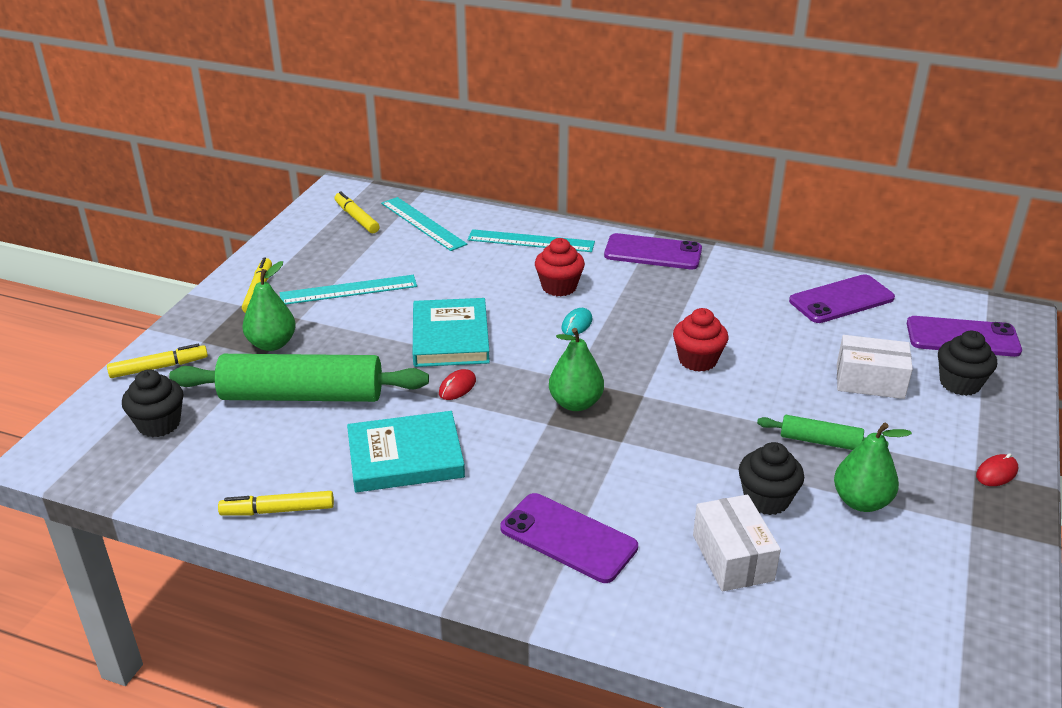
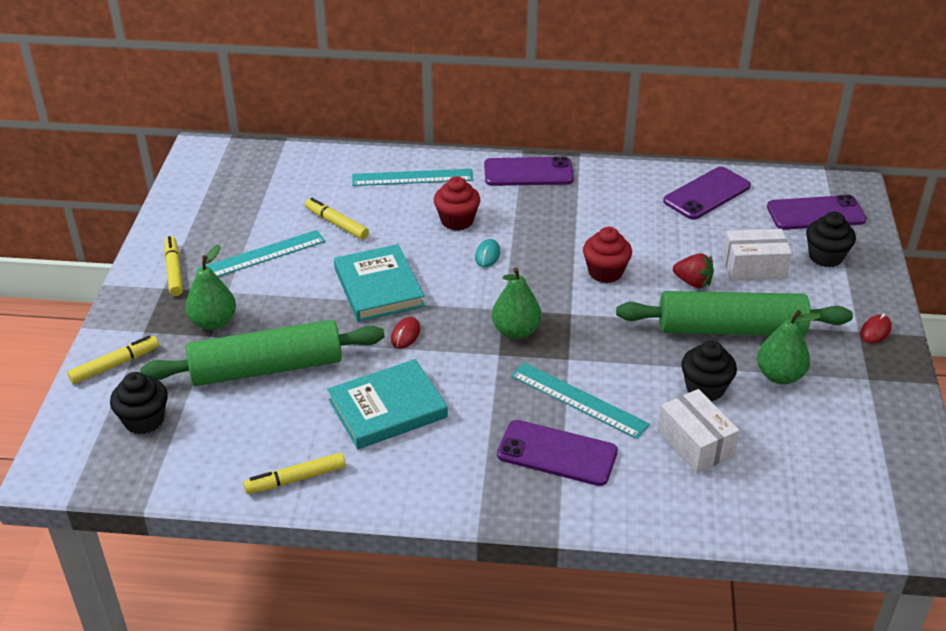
camera: 15 degrees left, 5 degrees up
(356, 218) = (234, 178): yellow marker -> yellow marker (336, 224)
(422, 223) = (301, 174): turquoise ruler -> turquoise ruler (578, 400)
(793, 386) = (693, 282): none -> red strawberry
(820, 441) = (731, 329): green rolling pin -> green rolling pin, size x2.11

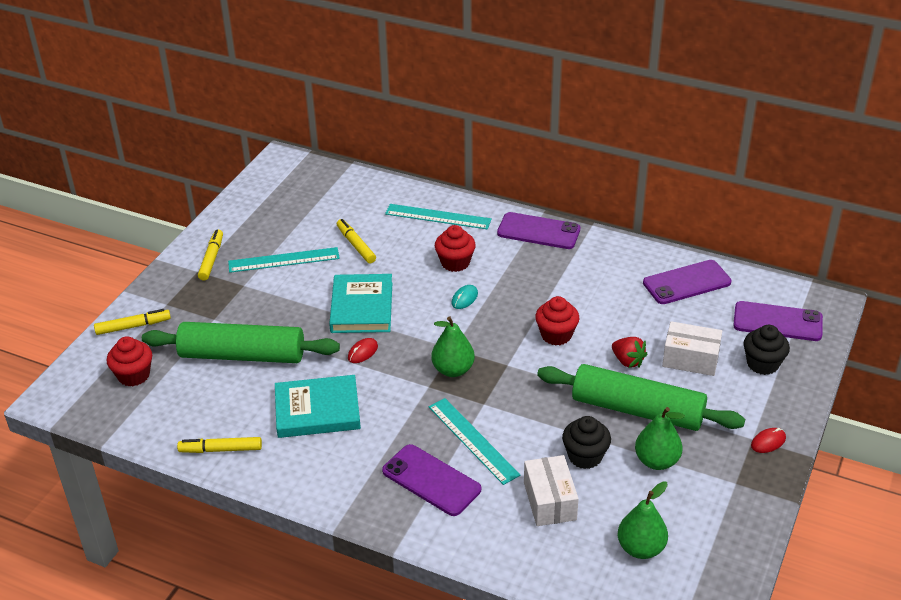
camera: 20 degrees right, 0 degrees up
(144, 420) = (134, 375): black cupcake -> red cupcake
(213, 322) = (221, 308): green pear -> green pear (641, 548)

